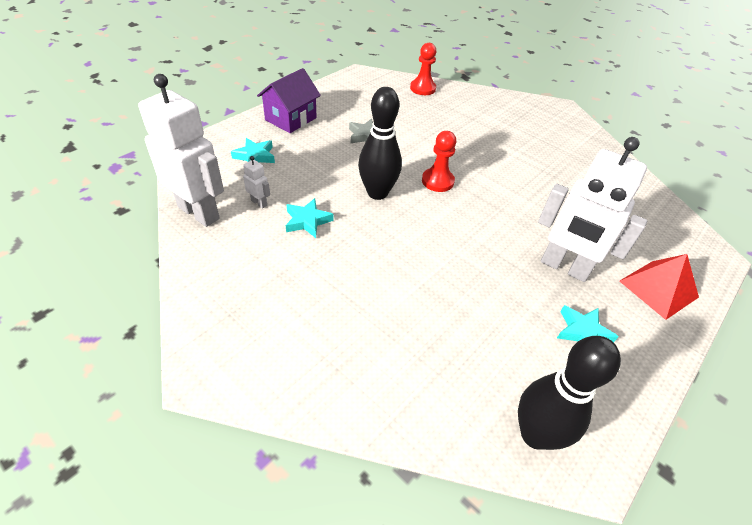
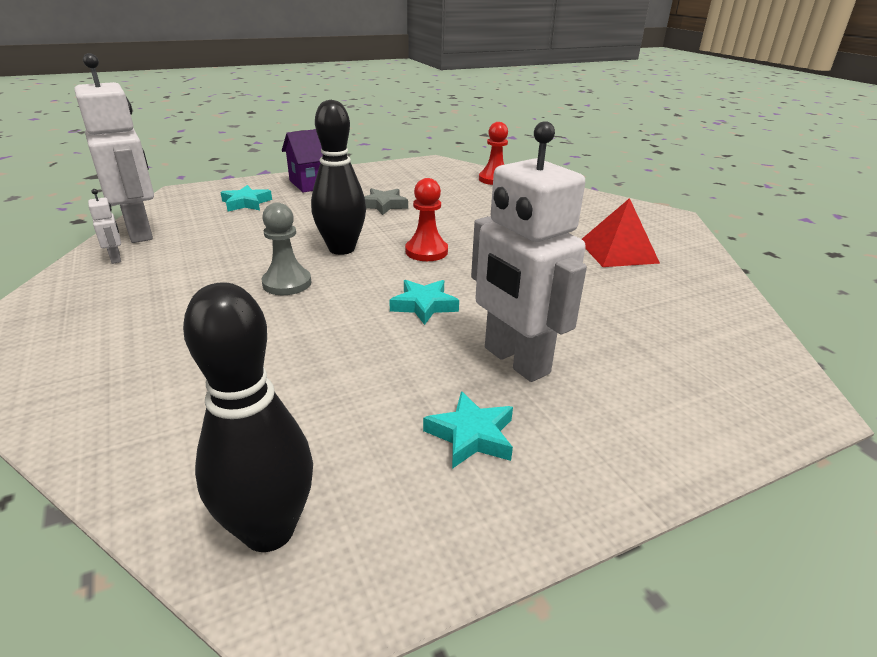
camera: 25 degrees right, 15 degrees down
(259, 203) = (206, 235): white robot -> white robot (116, 258)
(307, 221) = (236, 257): turquoise star -> turquoise star (424, 305)
(370, 239) = (287, 283): none -> grey pawn
(658, 289) = (653, 419): red pyramid -> red pyramid (618, 252)

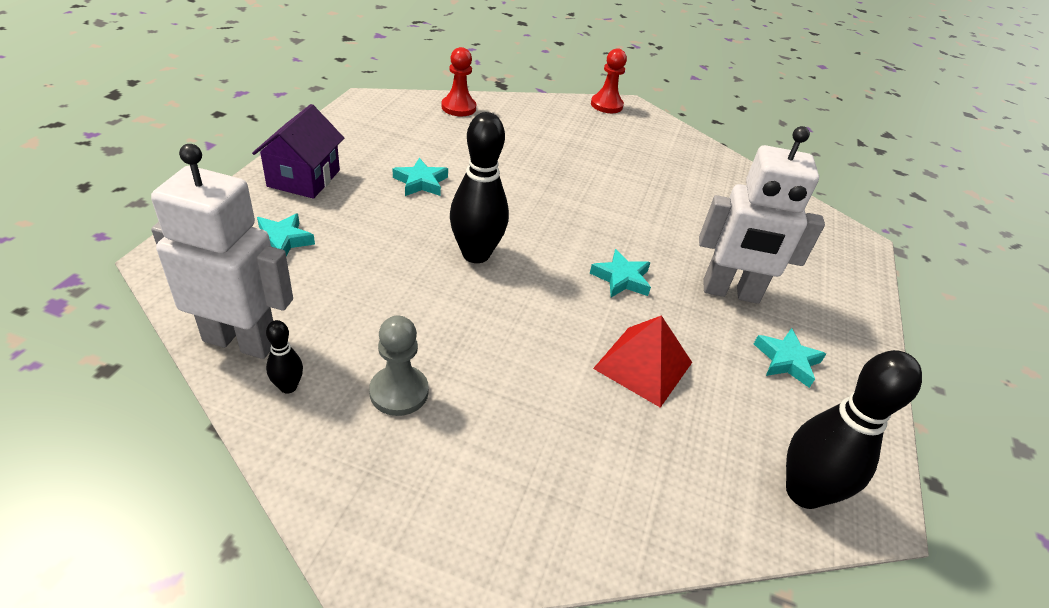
camera: 50 degrees left, 10 degrees up
(116, 258) = (288, 387): white robot -> black bowling pin
(287, 283) = (499, 316): grey pawn -> grey pawn (399, 392)
(383, 205) = (421, 182): grey star -> turquoise star
(426, 251) = (540, 223): red pawn -> red pawn (606, 105)
(618, 252) = (650, 160): red pyramid -> red pyramid (643, 365)

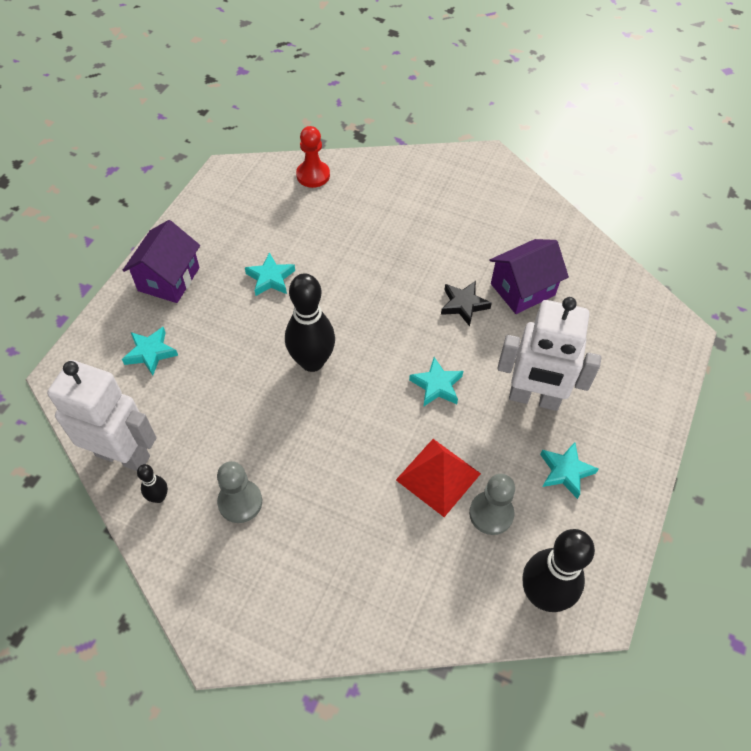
camera: 10 degrees right, 15 degrees up
(606, 105) = (463, 159): red pawn -> none
(634, 212) = (463, 305): none -> black star
(691, 202) = (522, 289): none -> purple house
(715, 403) = (491, 513): none -> grey pawn

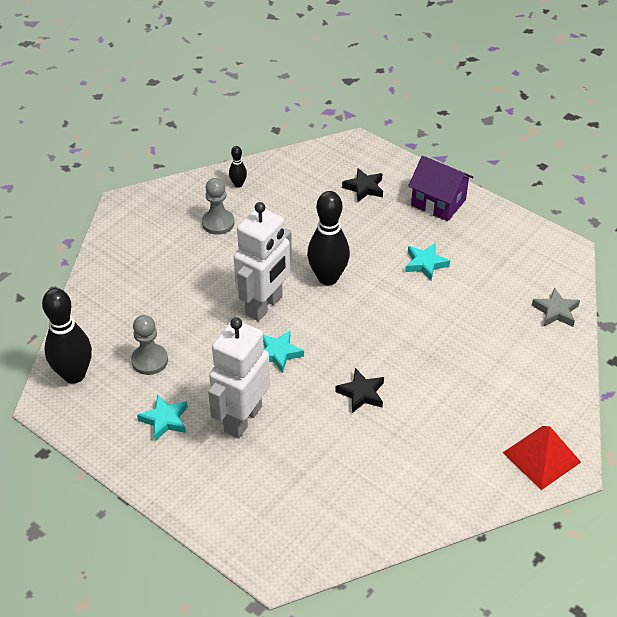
camera: 105 degrees right, 10 degrees down
(123, 455) = (278, 170): white robot -> white robot (264, 305)
(150, 353) = (364, 188): turquoise star -> black star
(313, 175) = (555, 311): red pawn -> grey star
(438, 477) = (194, 335): red pyramid -> red pyramid (541, 457)
(522, 289) = (369, 446): purple house -> none

